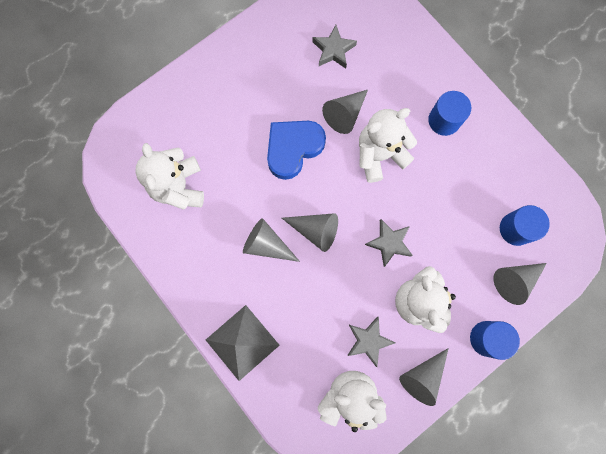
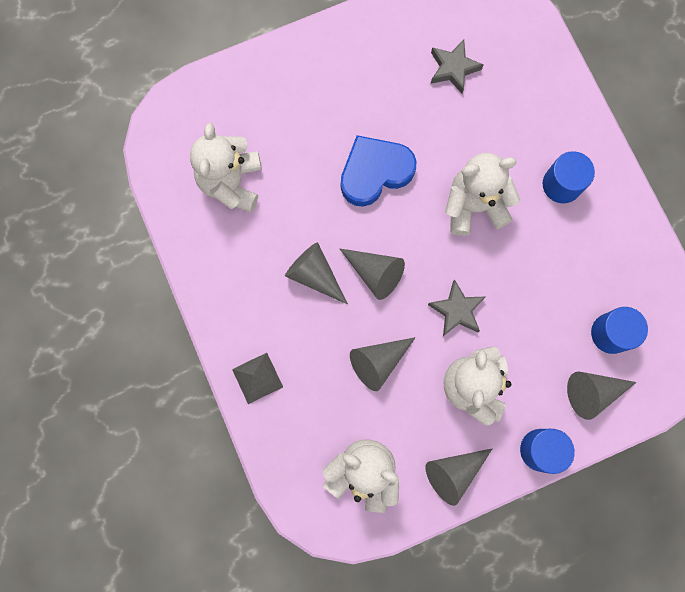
camera: 15 degrees right, 0 degrees up
(242, 342) = (257, 378): grey pyramid -> grey pyramid, size x0.62
(345, 114) = (446, 148): grey cone -> grey cone (378, 362)
(368, 341) = (402, 415): grey star -> none

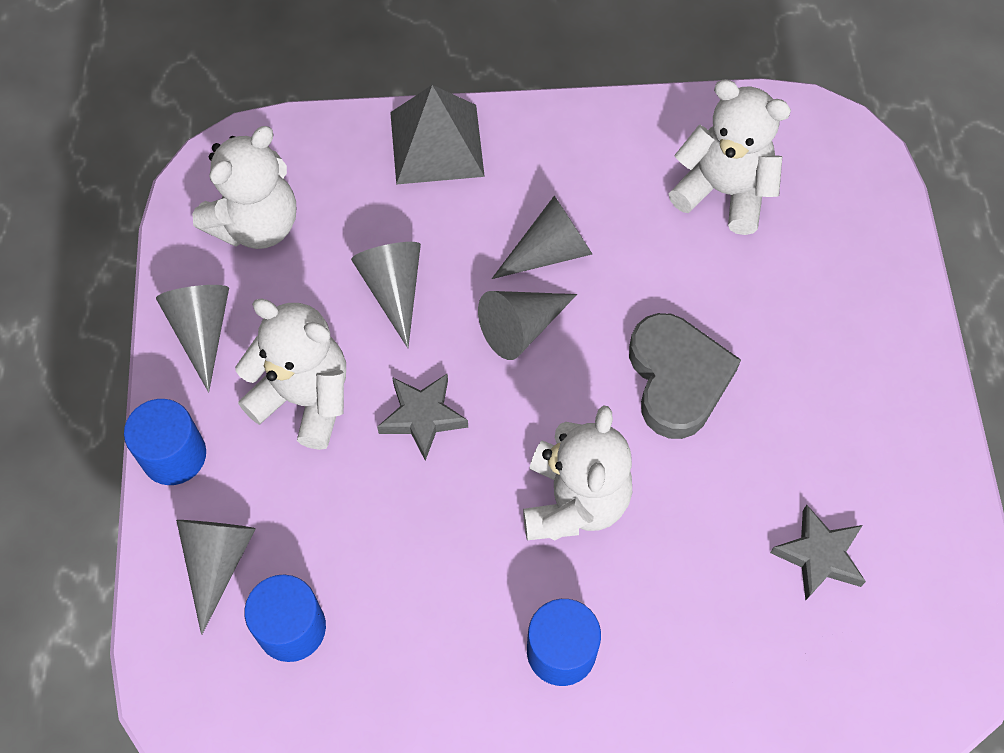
camera: 110 degrees right, 15 degrees down
(257, 378) = (437, 144): grey pyramid -> grey pyramid, size x1.61
(375, 172) = (677, 379): blue heart -> grey heart

